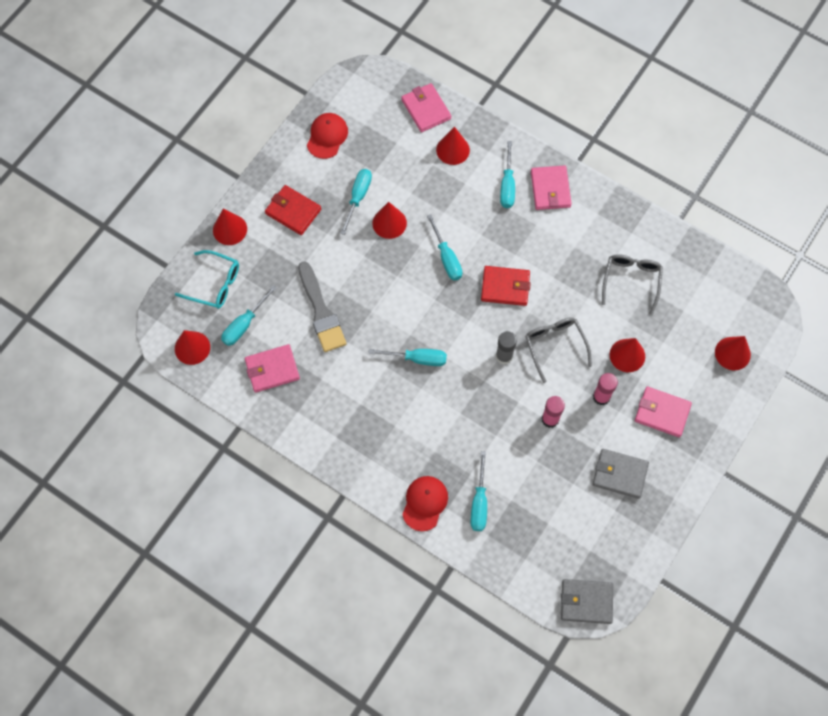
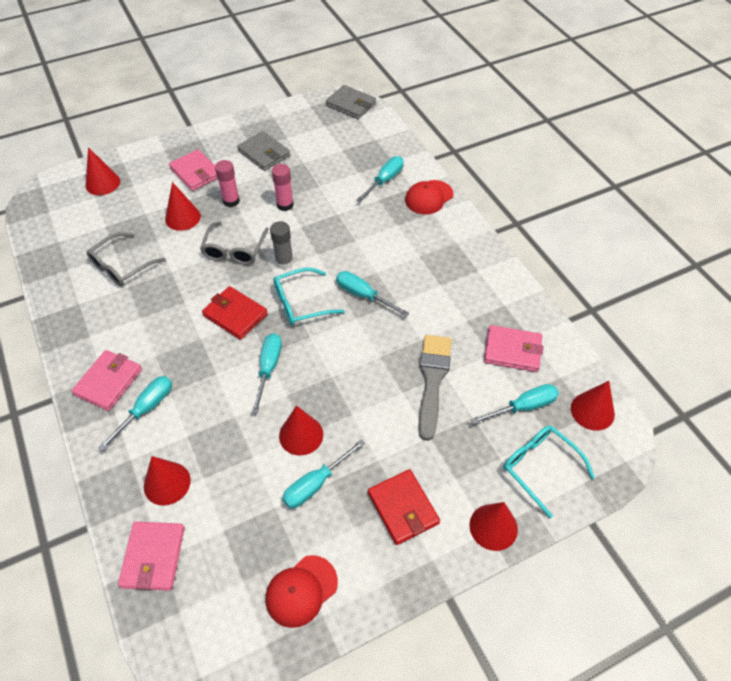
camera: 150 degrees left, 15 degrees down
(462, 325) = (301, 303): none -> turquoise glasses

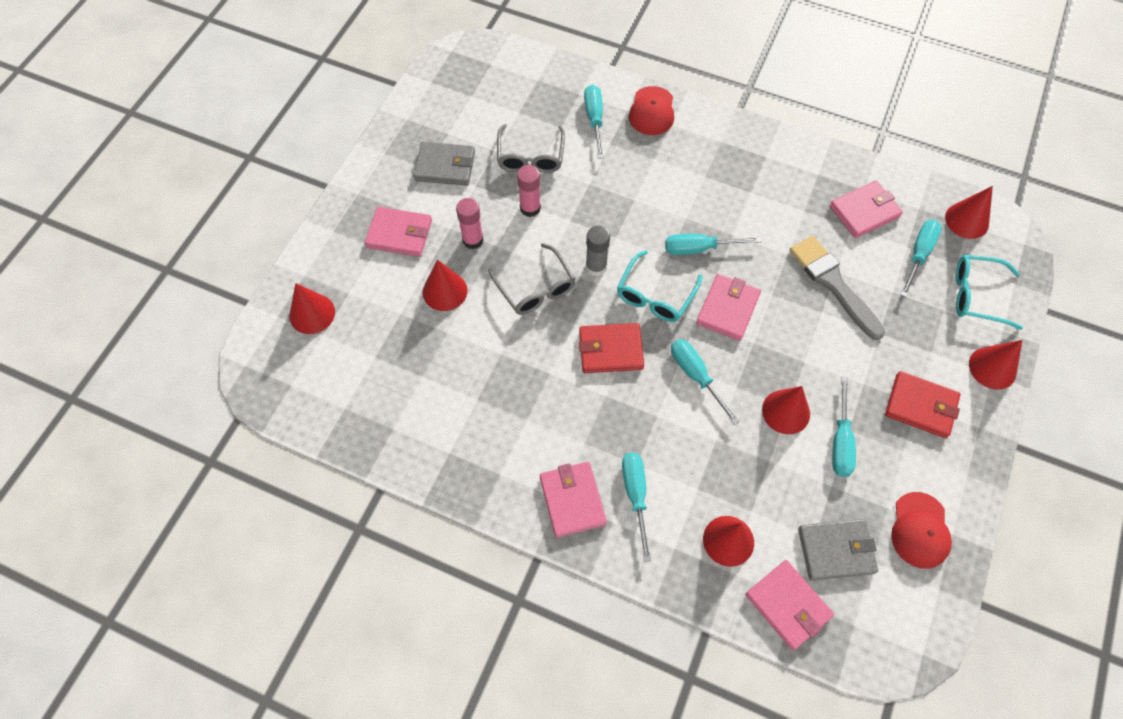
camera: 40 degrees left, 10 degrees up
(122, 266) = (445, 384): grey glasses -> grey glasses (530, 156)
(338, 344) = (727, 309): none -> pink wallet
(351, 104) = (471, 55): grey wallet -> grey wallet (836, 550)

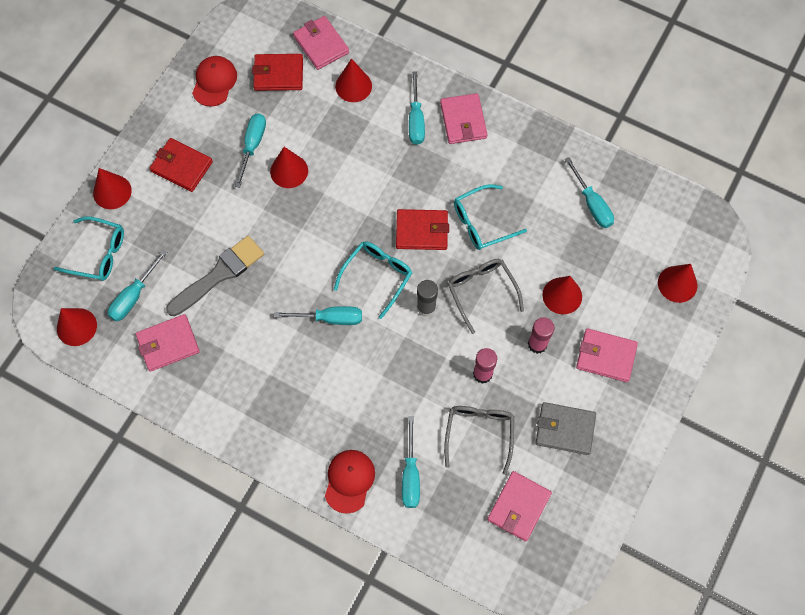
camera: 175 degrees left, 5 degrees up
(539, 366) = (482, 222): none -> turquoise glasses
(696, 376) = (355, 204): turquoise screwdriver -> turquoise screwdriver (592, 204)
(727, 309) = (317, 259): pink wallet -> pink wallet (519, 507)
(833, 284) = (219, 274): grey brush -> grey brush turned 105 degrees counterclockwise
(836, 550) = (278, 74): grey wallet -> red wallet

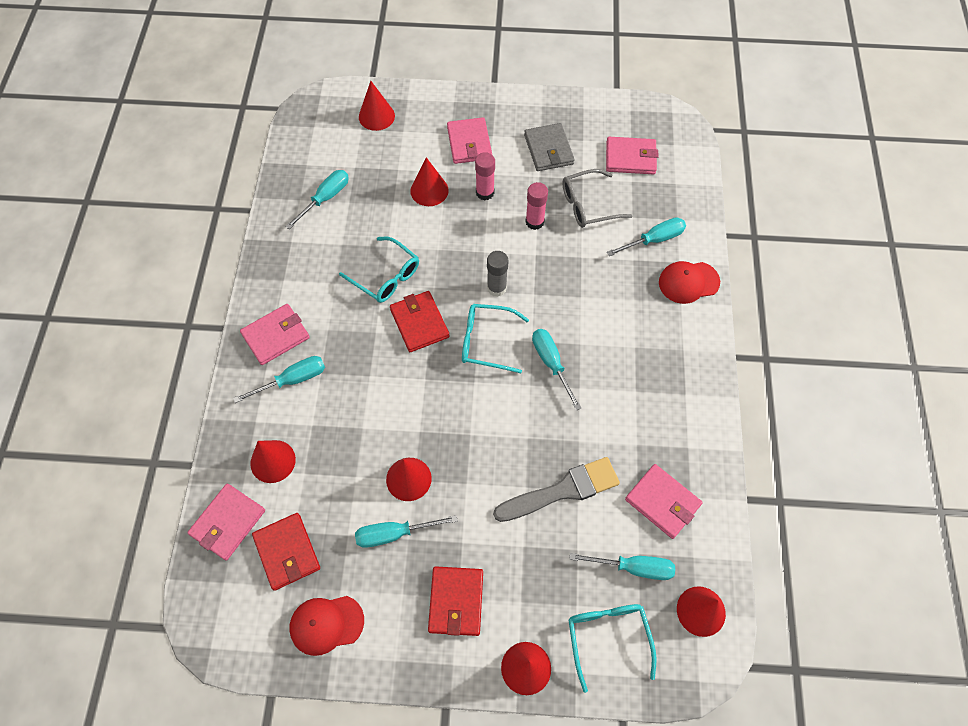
camera: 115 degrees left, 5 degrees down
(219, 274) = (562, 490): grey brush -> grey brush turned 135 degrees clockwise
(482, 292) = (457, 250): grey glasses -> none

